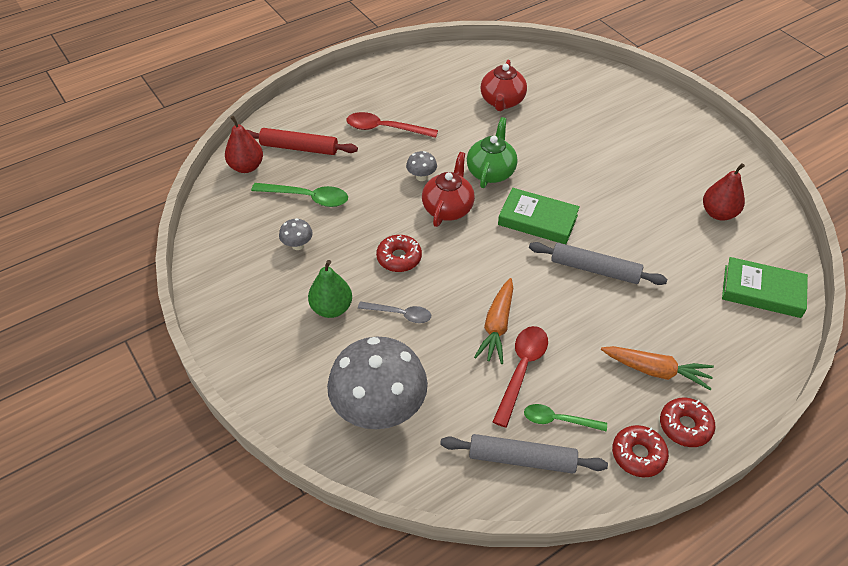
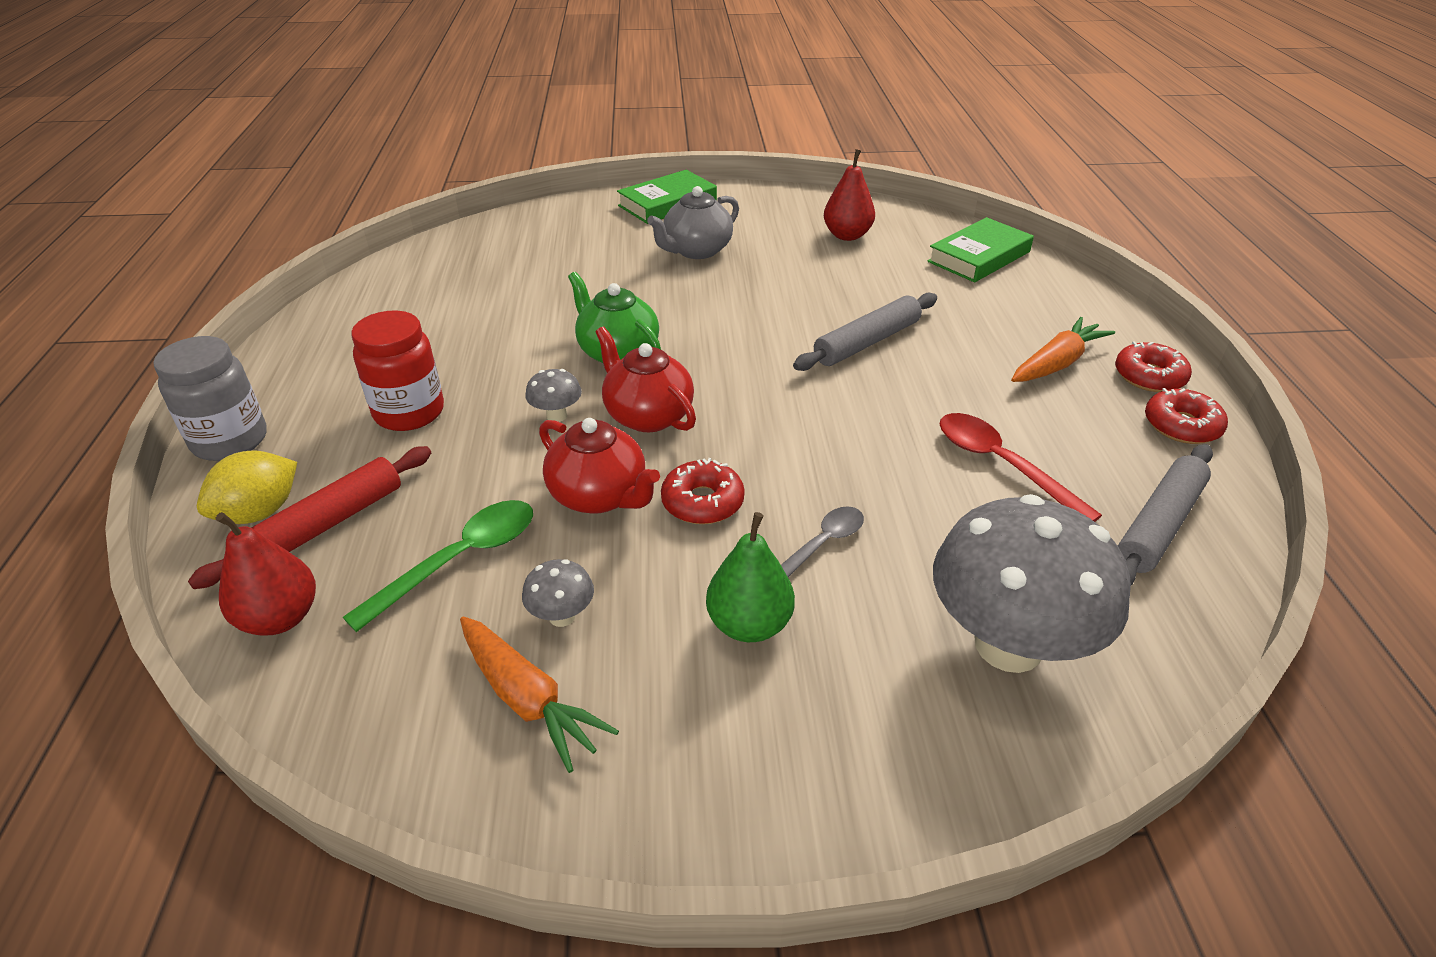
camera: 60 degrees left, 10 degrees down
(293, 126) = (259, 512): none -> yellow lemon
(326, 90) = (230, 441): none -> grey jar
(385, 129) = (409, 412): red spoon -> red jar
(497, 326) = (910, 457): orange carrot -> orange carrot (528, 700)
(502, 102) = (496, 294): red teapot -> red teapot (600, 496)
(537, 220) = (745, 351): green book -> green book (667, 203)
(558, 420) = (1103, 467): green spoon -> none
(624, 154) = (696, 251): none -> grey teapot

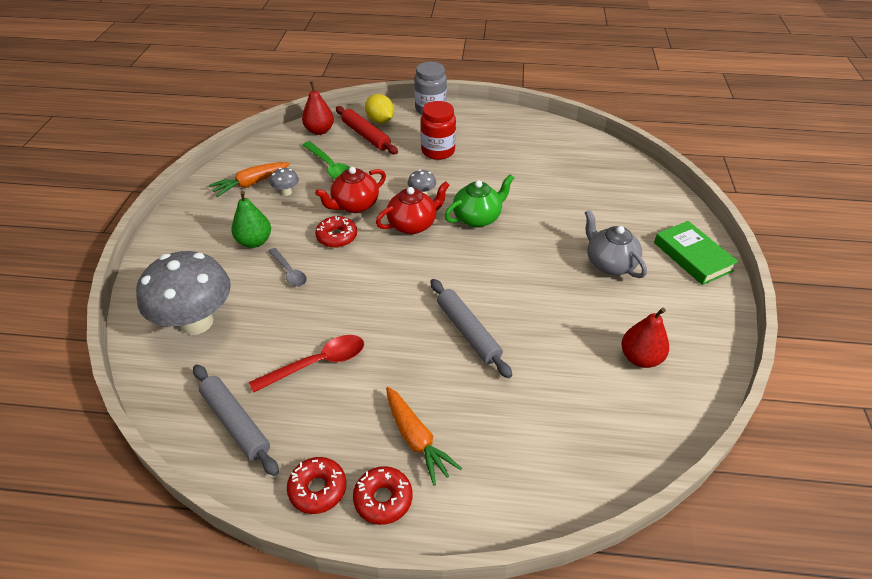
camera: 100 degrees right, 5 degrees up
(979, 257) = (599, 447): green book -> none

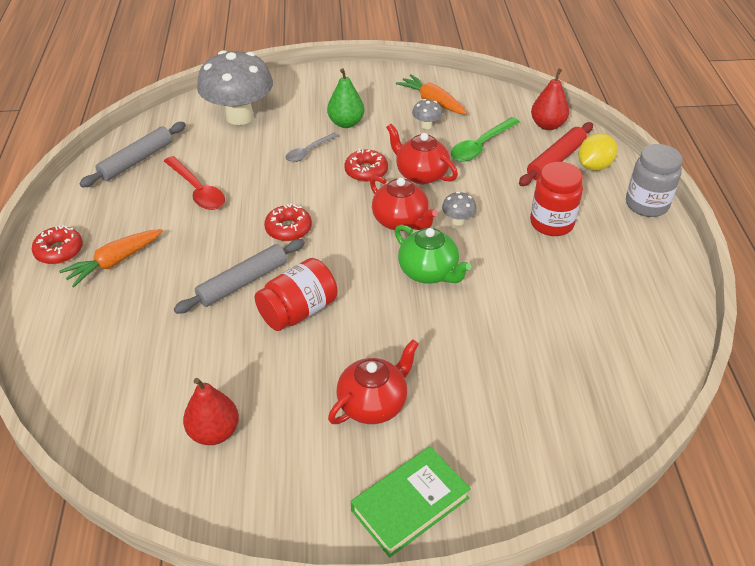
camera: 80 degrees right, 0 degrees up
(318, 489) = (72, 214): red donut -> red donut (288, 229)
(510, 297) = (298, 311): none -> red jar
(609, 263) = (373, 403): grey teapot -> red teapot

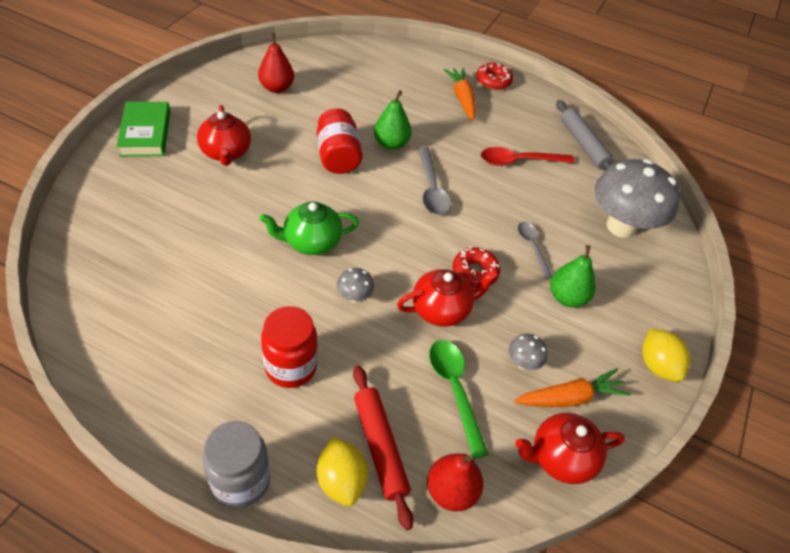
camera: 115 degrees right, 5 degrees up
(243, 282) = (391, 144): grey rolling pin -> green pear
(288, 229) = (431, 189): red donut -> grey spoon
(368, 76) = (657, 366): none -> yellow lemon
(401, 221) = (386, 258): red teapot -> red teapot (560, 458)

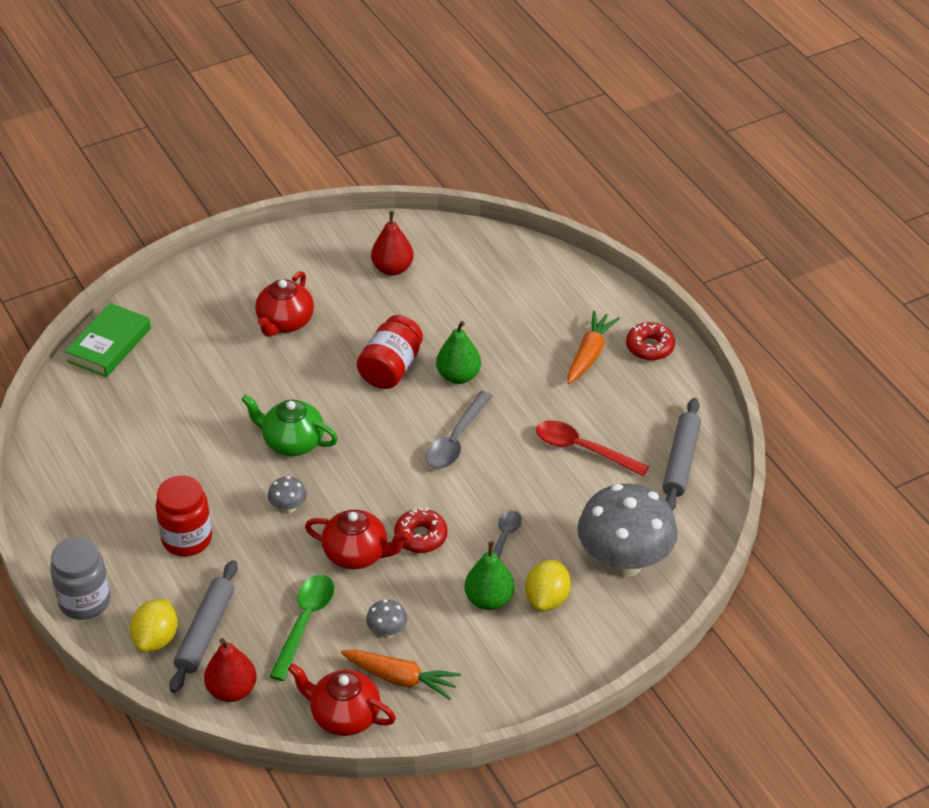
camera: 40 degrees right, 5 degrees down
(146, 133) = (226, 274): green book -> green book (109, 345)
(380, 447) = (205, 632): red rolling pin -> grey rolling pin
(657, 366) = (513, 696): yellow lemon -> yellow lemon (547, 599)

